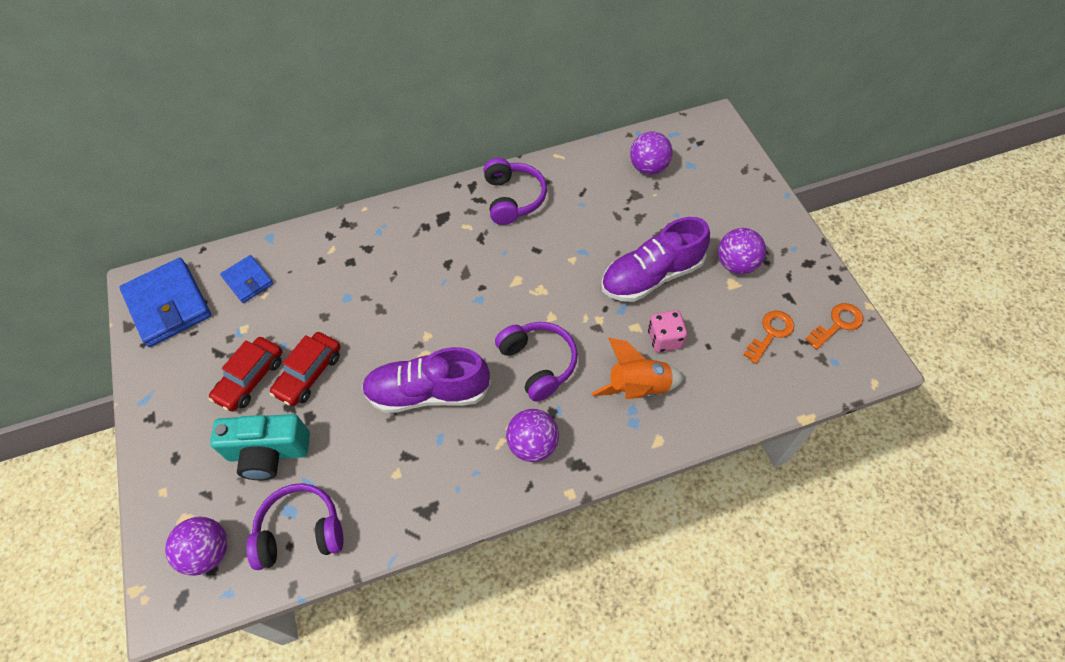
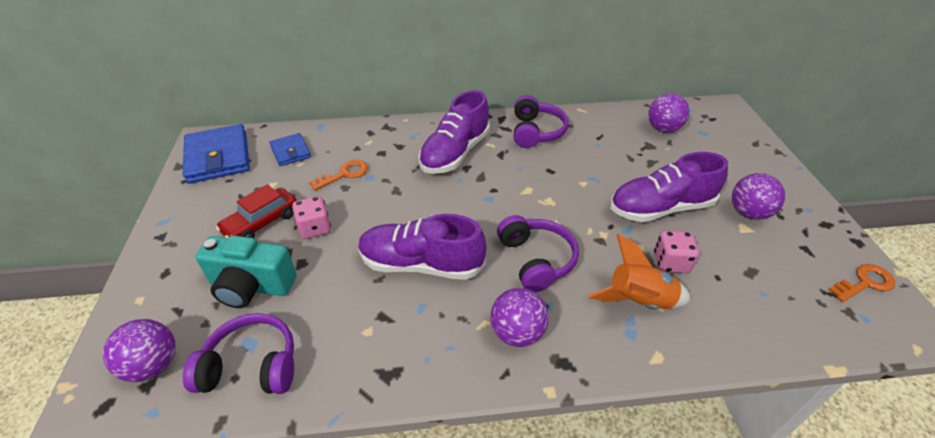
camera: 10 degrees right, 15 degrees down
(309, 374) = (315, 228): red car -> pink dice
(431, 246) = (455, 153): none -> purple shoe
(771, 333) = (788, 278): orange key -> orange key (344, 174)

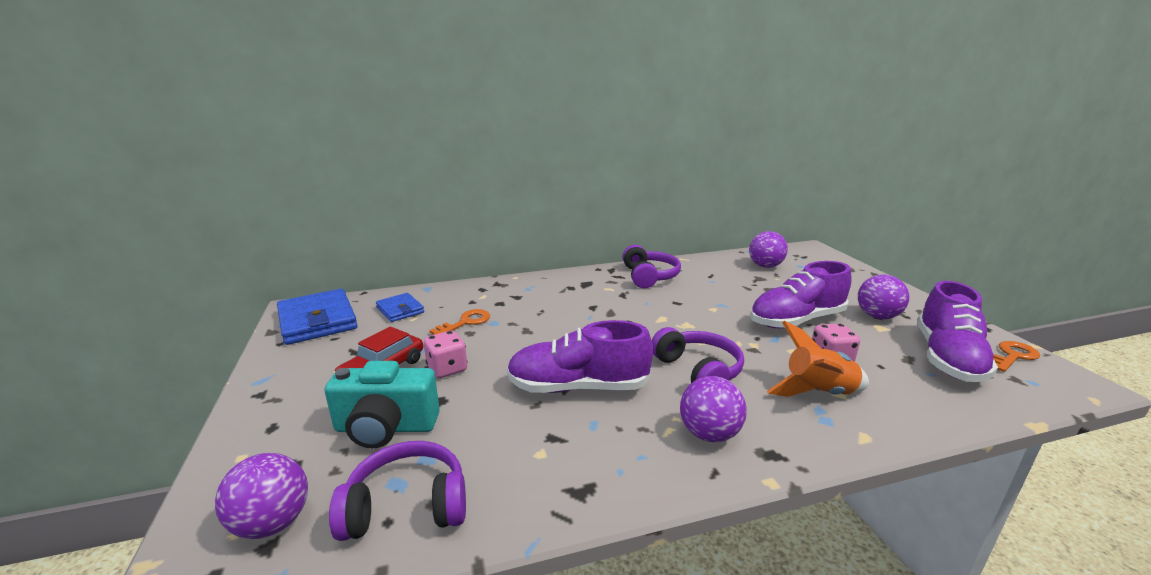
camera: 10 degrees left, 20 degrees down
(455, 153) = (576, 297): purple shoe -> purple shoe (947, 358)

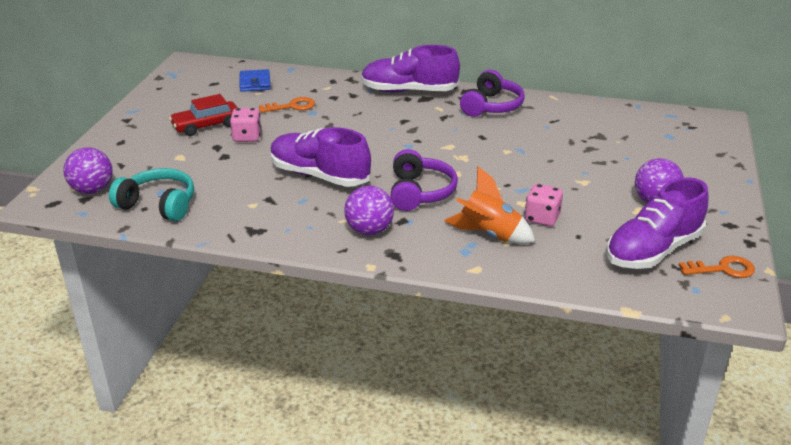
camera: 30 degrees right, 10 degrees up
(317, 321) = (193, 77): blue wallet -> none
(386, 428) = (180, 162): turquoise camera -> none
(407, 506) = (158, 205): purple headphones -> turquoise headphones
(765, 266) = (627, 126): purple ball -> none
(796, 320) = (567, 182): purple shoe -> purple shoe (409, 91)

